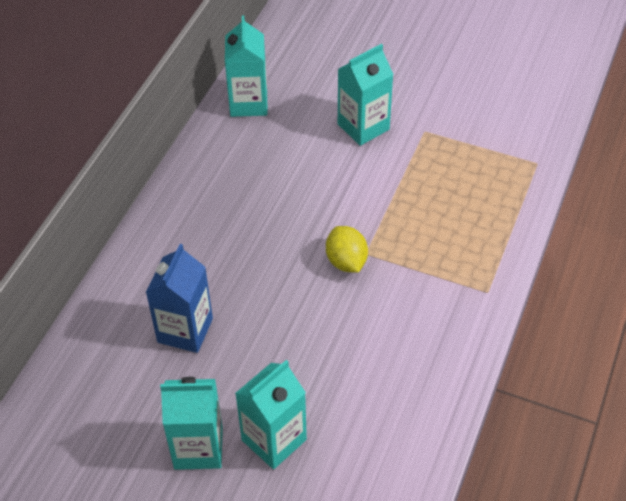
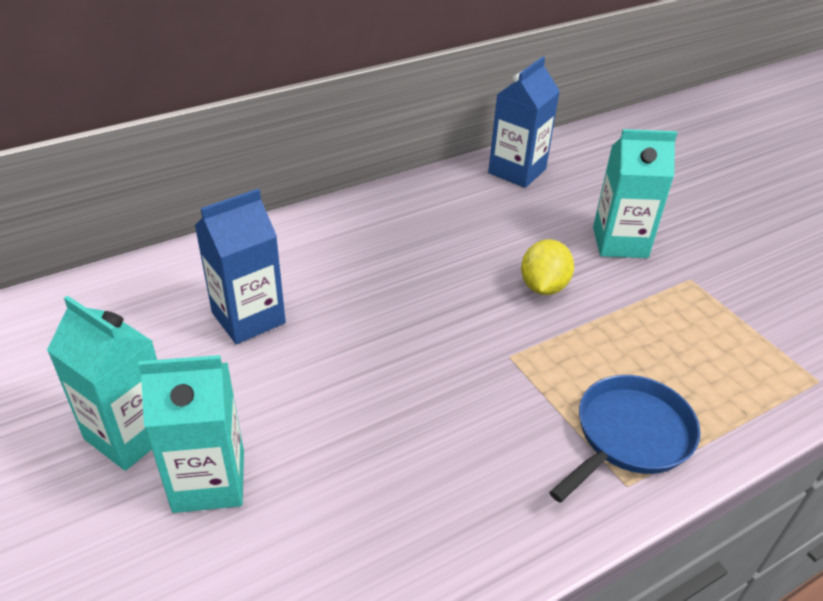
camera: 35 degrees right, 10 degrees down
(248, 103) = (517, 171): turquoise carton -> blue carton
(346, 261) = (479, 351): yellow lemon -> yellow lemon (543, 286)
(468, 262) = (629, 436): none -> blue pan

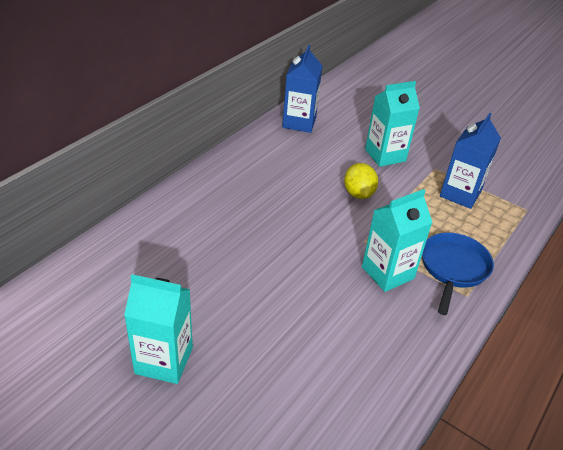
camera: 25 degrees left, 0 degrees up
(209, 481) = (236, 372): turquoise carton -> turquoise carton (387, 273)
(248, 318) = (190, 262): blue carton -> blue carton (460, 194)

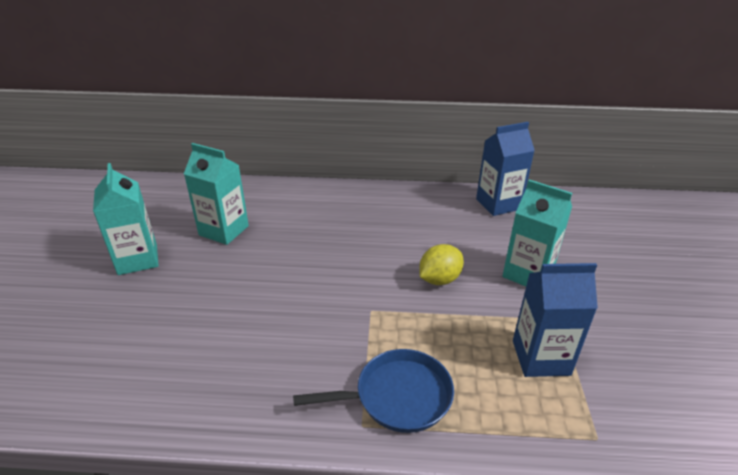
camera: 60 degrees right, 5 degrees down
(387, 273) = (340, 344): turquoise carton -> turquoise carton (224, 230)

